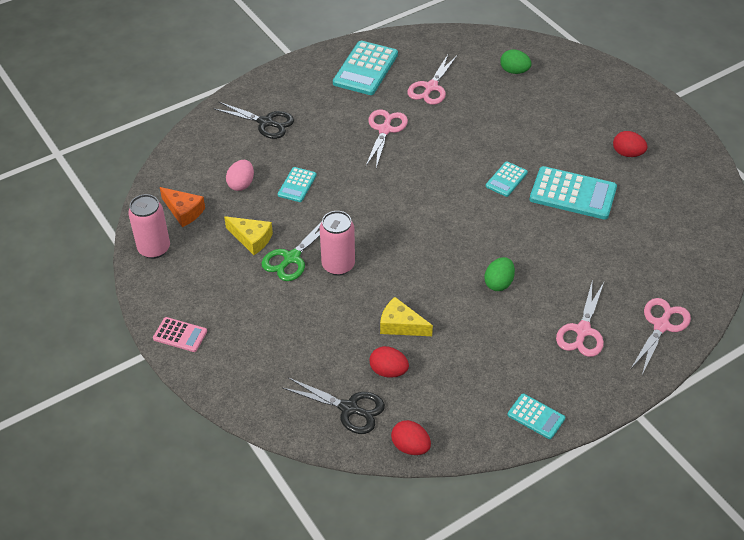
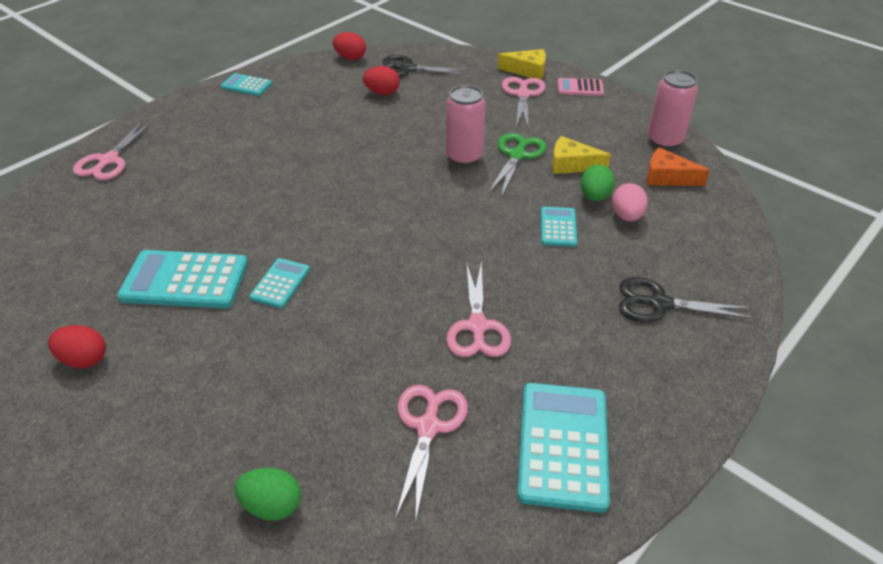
camera: 165 degrees right, 5 degrees down
(400, 325) = (381, 122): yellow cheese -> yellow cheese (527, 71)
(498, 283) = (284, 169): green egg -> green egg (595, 197)
(582, 331) = (195, 144): pink scissors -> pink scissors (523, 94)

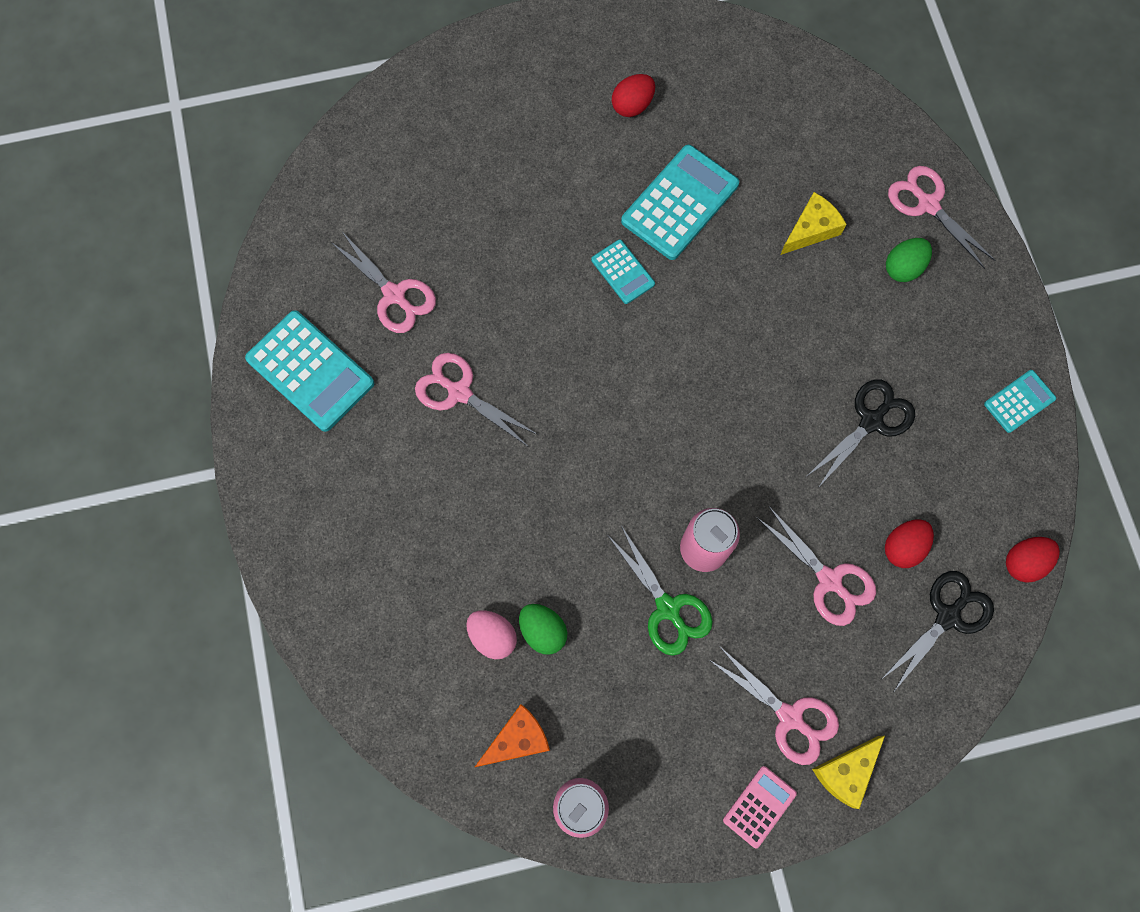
camera: 125 degrees right, 30 degrees up
(272, 506) = (409, 170): green egg -> green egg (903, 268)
(430, 108) = (830, 581): none -> pink scissors
(558, 227) = (525, 555): turquoise calculator -> none
(571, 165) = (611, 654): yellow cheese -> yellow cheese (811, 229)
(658, 303) = (371, 559): black scissors -> black scissors (871, 421)

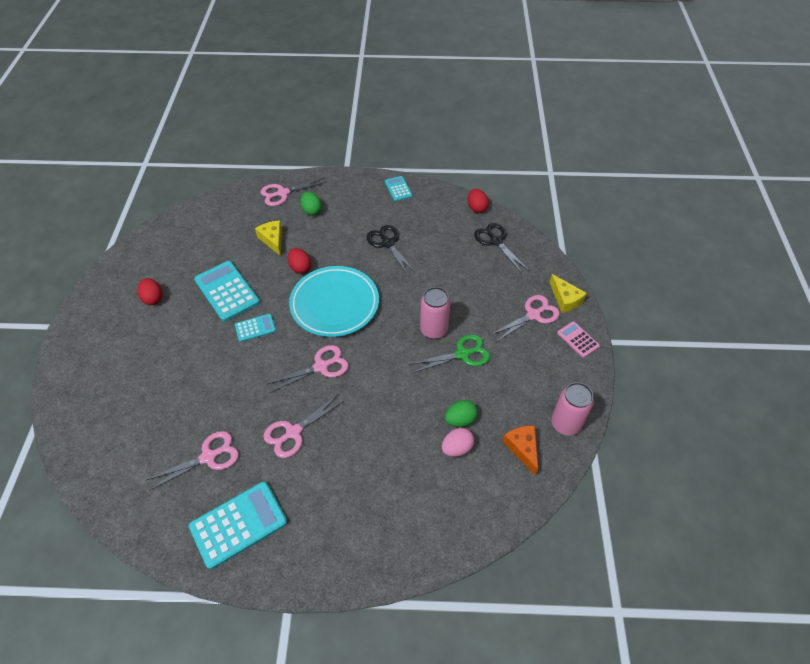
camera: 75 degrees left, 20 degrees down
(706, 375) = (335, 304): none -> turquoise plate
(830, 581) = (466, 281): pink scissors -> pink scissors (321, 366)
(903, 547) = (457, 248): red egg -> red egg (300, 268)

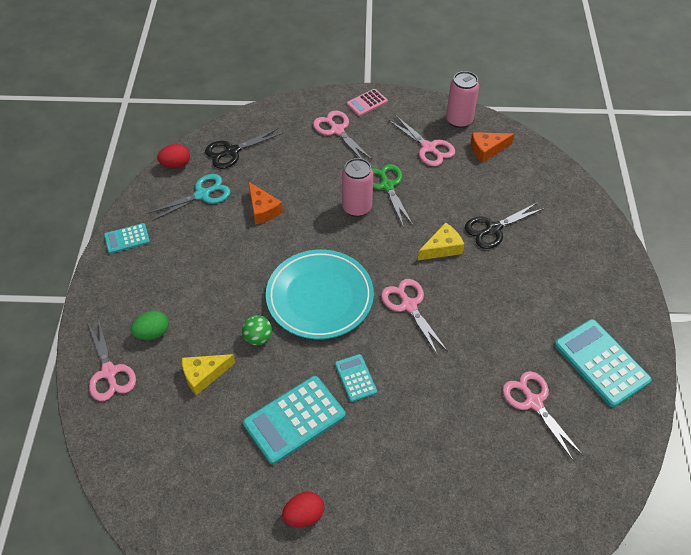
camera: 90 degrees left, 0 degrees up
(293, 432) = (494, 325): pink scissors -> pink scissors (429, 148)
(300, 268) = (258, 338): red egg -> green ball
(387, 243) = (224, 248): black scissors -> black scissors (493, 229)
(429, 264) = (263, 209): none -> orange cheese
(444, 226) = (202, 194): none -> turquoise scissors
(457, 448) = (493, 194): pink egg -> none
(460, 420) = (463, 190): green egg -> none
(565, 299) = (317, 106): yellow cheese -> yellow cheese (442, 248)

